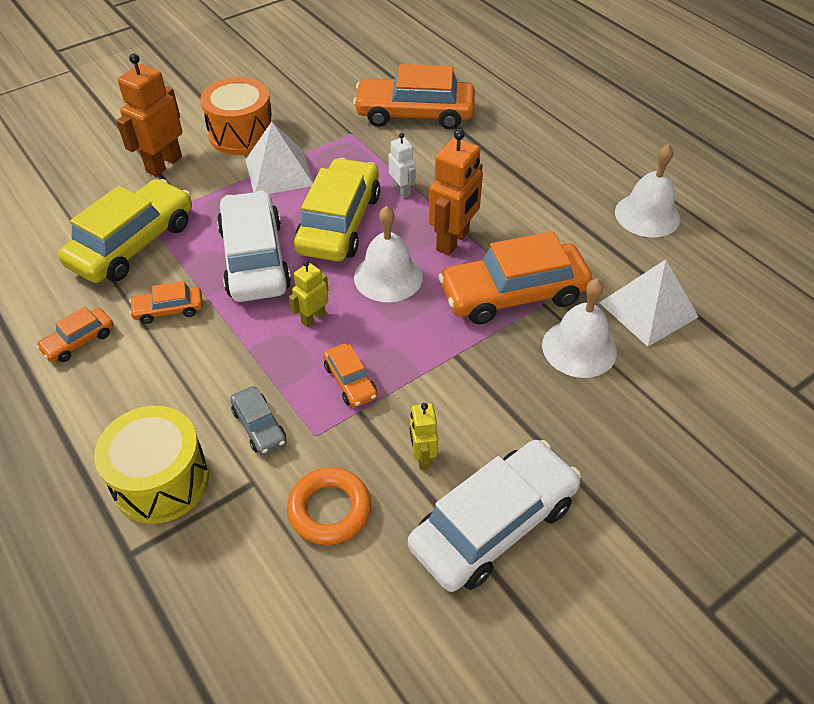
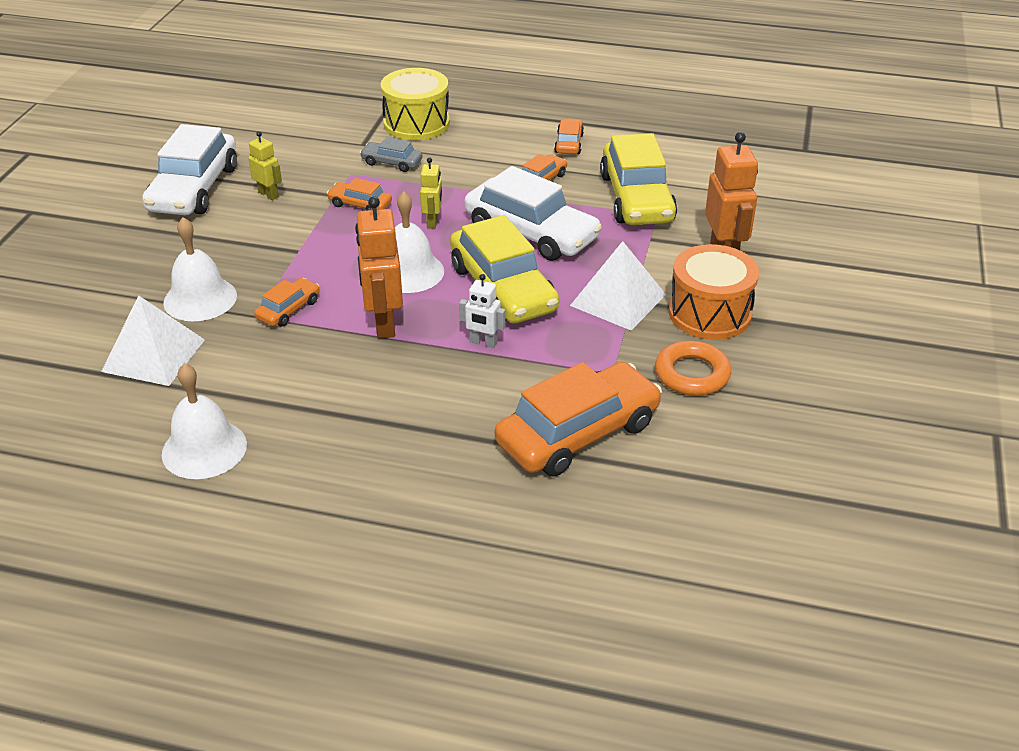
camera: 140 degrees right, 10 degrees down
(329, 510) = (303, 154): orange ring -> orange ring (692, 374)
(513, 294) = (288, 310): orange car -> orange car, size x0.47

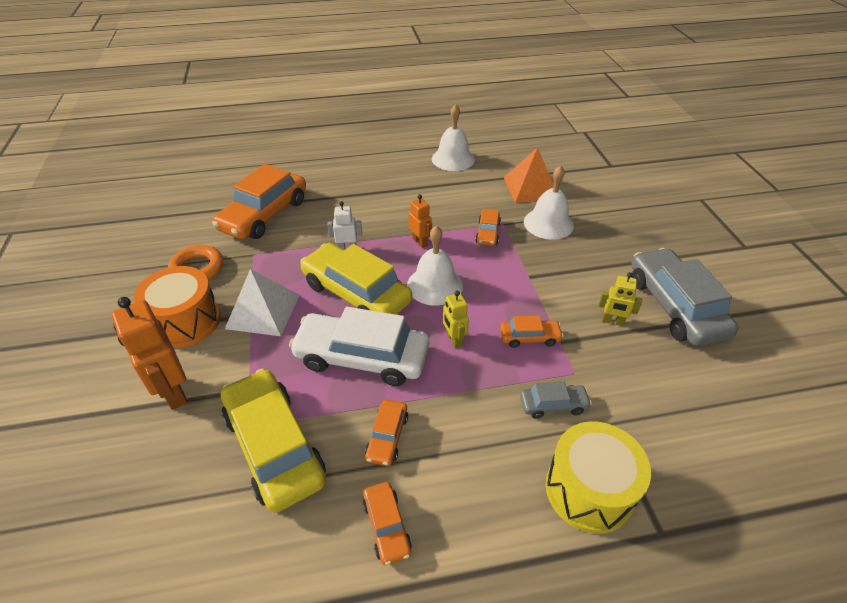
camera: 155 degrees right, 5 degrees up
(154, 355) = (530, 187): white pyramid -> orange pyramid
(194, 189) = (675, 306): white car -> grey car
(383, 324) = (420, 242): orange robot -> orange robot, size x0.55

